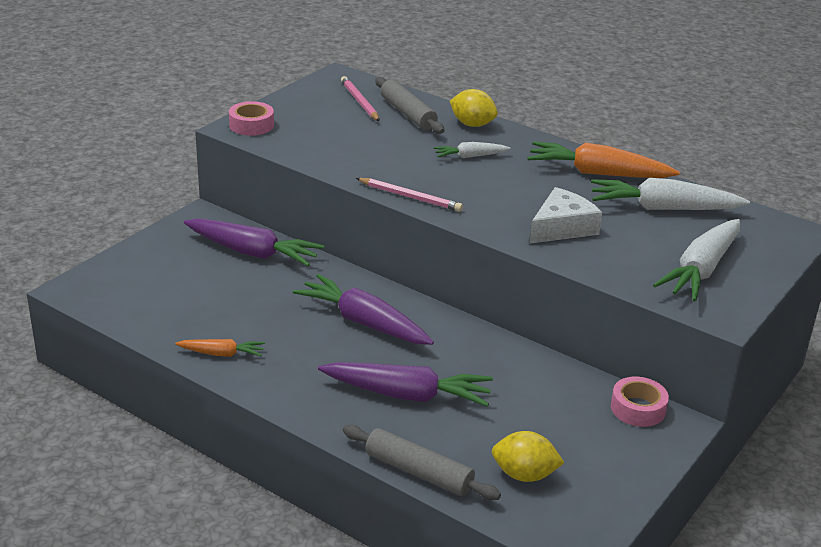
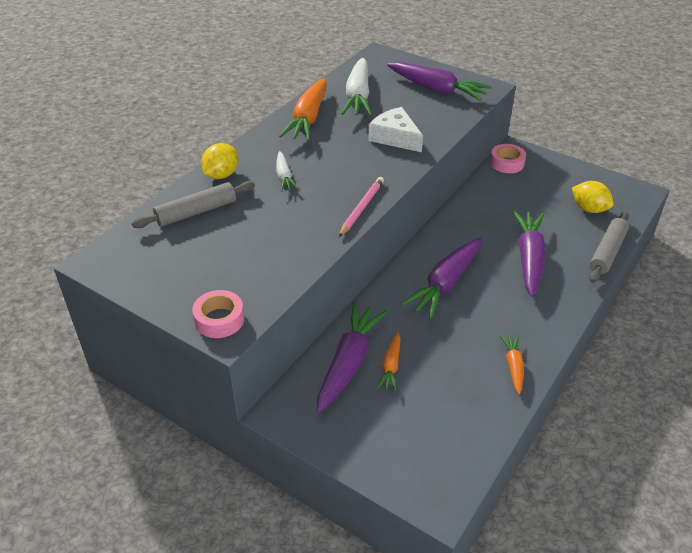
camera: 90 degrees left, 10 degrees up
(241, 276) = (391, 366): none -> orange carrot
(360, 102) = (166, 244): pink pencil -> none
(524, 475) = (589, 209): yellow lemon -> yellow lemon turned 60 degrees counterclockwise
(701, 270) = (437, 89): white carrot -> purple carrot

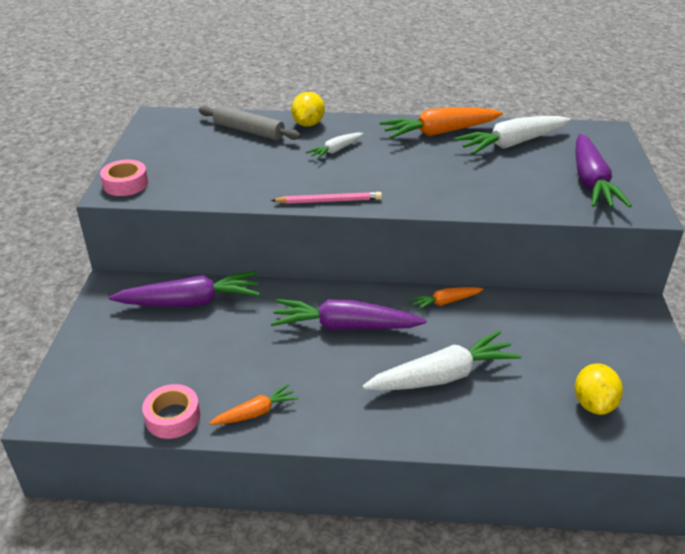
camera: 60 degrees right, 5 degrees down
(221, 175) = (308, 124): yellow lemon -> yellow lemon turned 75 degrees counterclockwise
(391, 366) = (201, 328): orange carrot -> orange carrot (445, 302)
(395, 137) = (466, 184): white cheese -> none
(507, 163) = (603, 308): pink tape -> pink tape (173, 417)
(529, 259) = (442, 376): purple carrot -> white carrot
(607, 252) = (521, 443): grey rolling pin -> none

